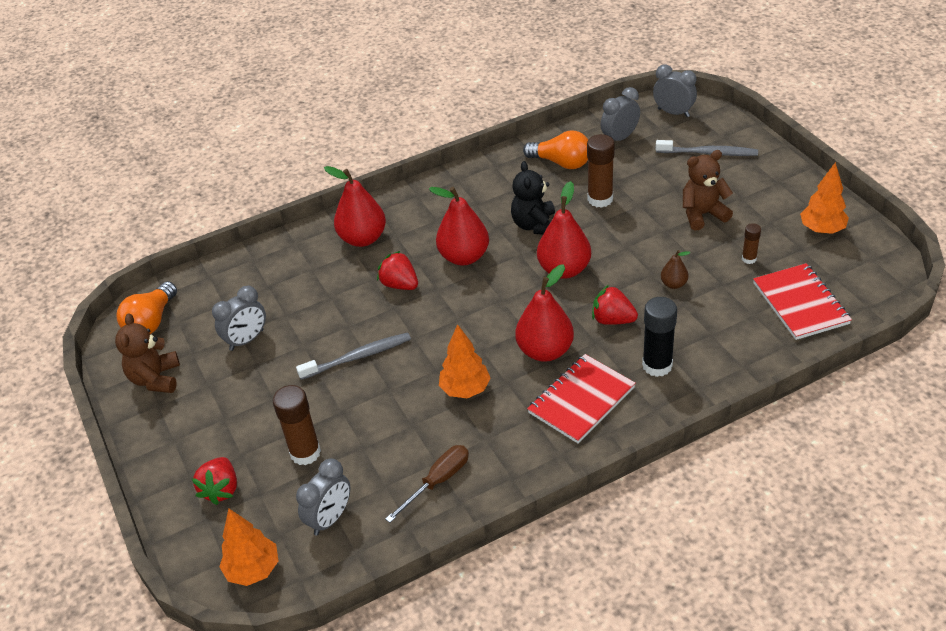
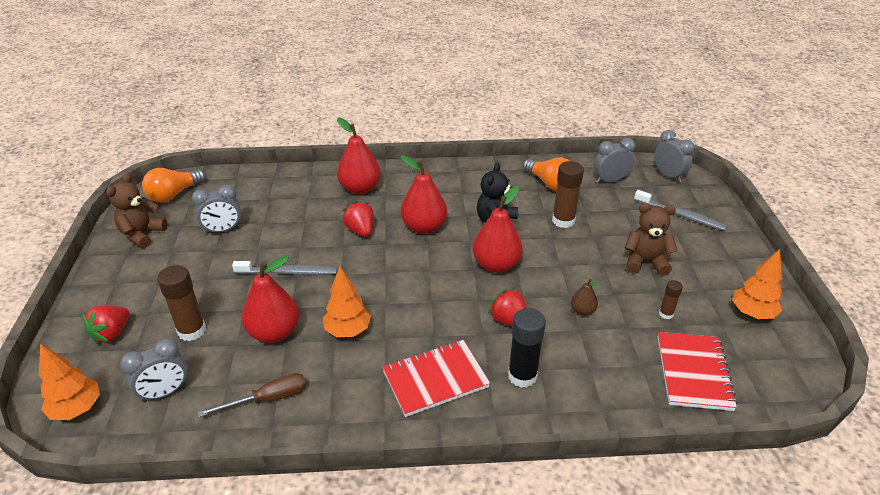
camera: 20 degrees right, 5 degrees down
(545, 351) = (434, 324): red pear -> red pear (274, 332)

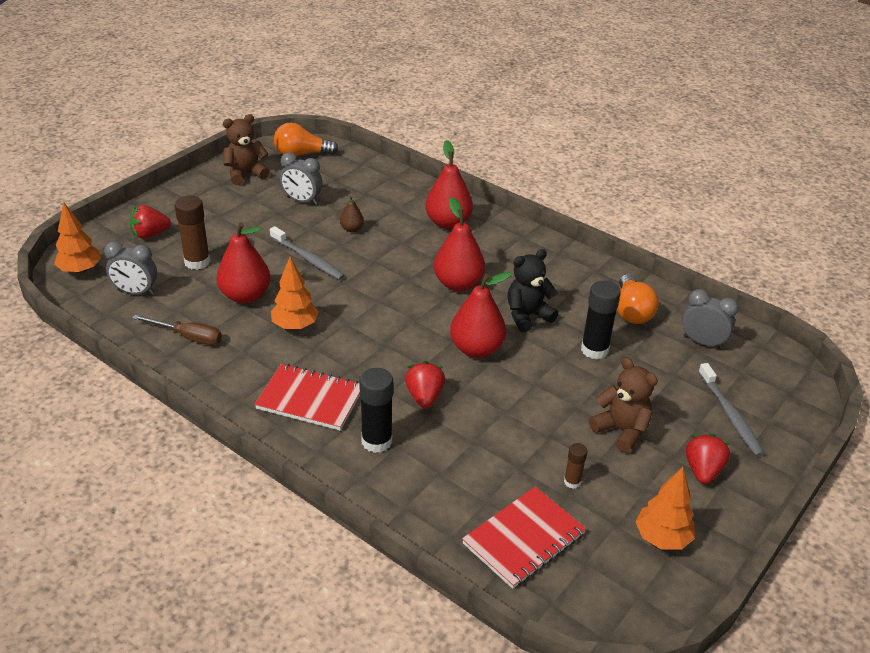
camera: 40 degrees right, 0 degrees up
(360, 230) = (403, 257): red strawberry -> red strawberry (703, 470)
(563, 221) = (594, 350): brown glue stick -> black glue stick
(582, 310) = (498, 430): brown pear -> brown pear (352, 229)
(668, 175) = (779, 373): grey clock -> none

